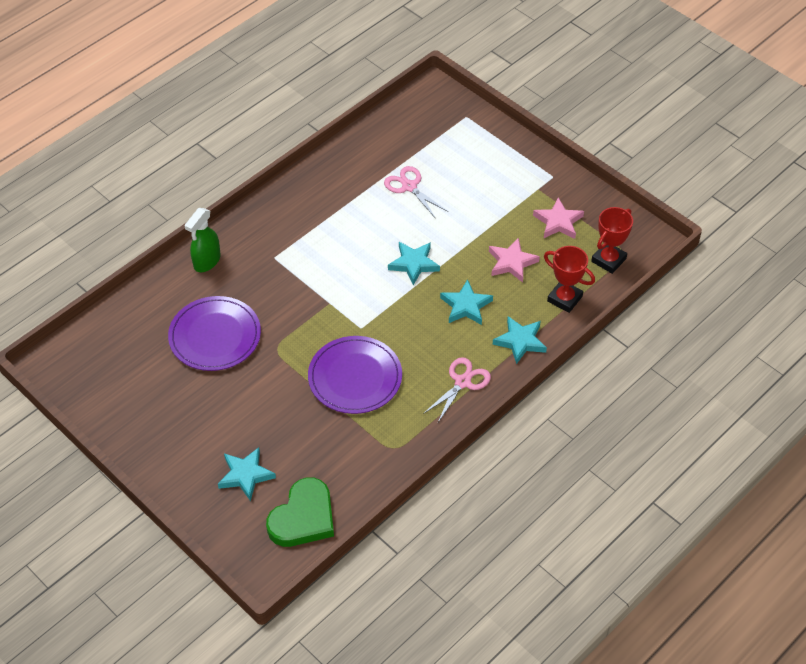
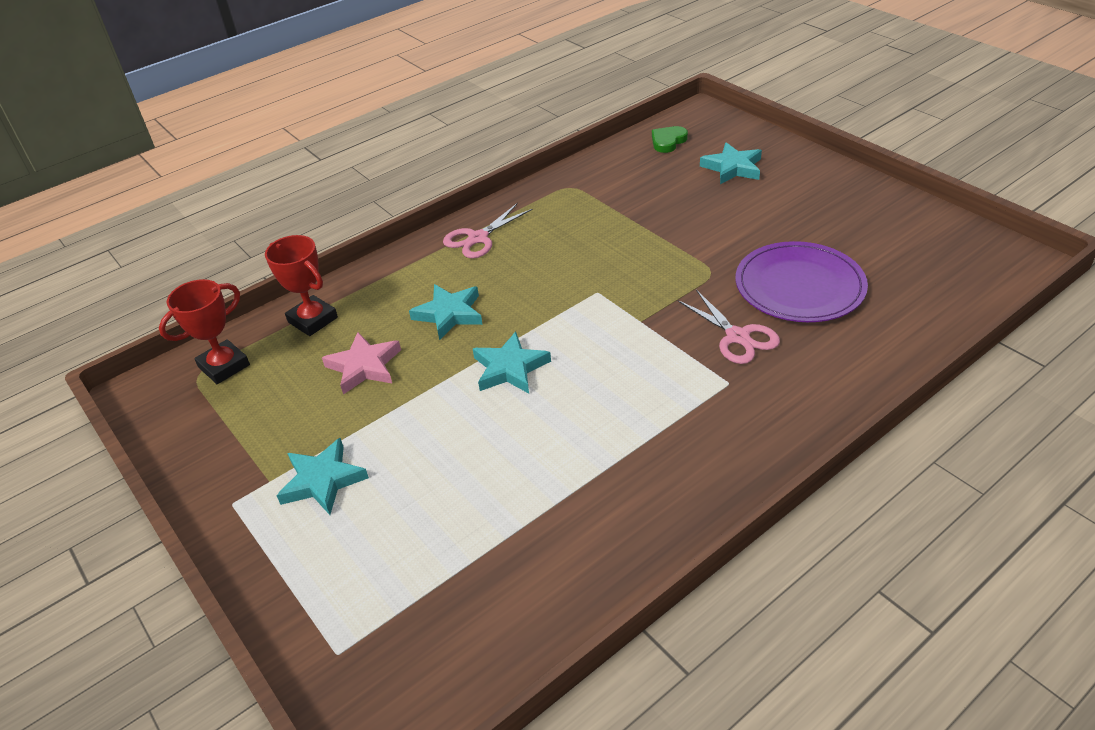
camera: 170 degrees left, 10 degrees down
(207, 261) = (838, 380): green spray bottle -> none
(303, 517) = (668, 141): green heart -> green heart, size x0.53
(355, 377) = (608, 243): purple plate -> none
(409, 187) = (492, 495): pink scissors -> pink scissors (737, 337)
(520, 341) = (393, 275): turquoise star -> turquoise star (322, 481)
(558, 222) = (266, 423): pink star -> none

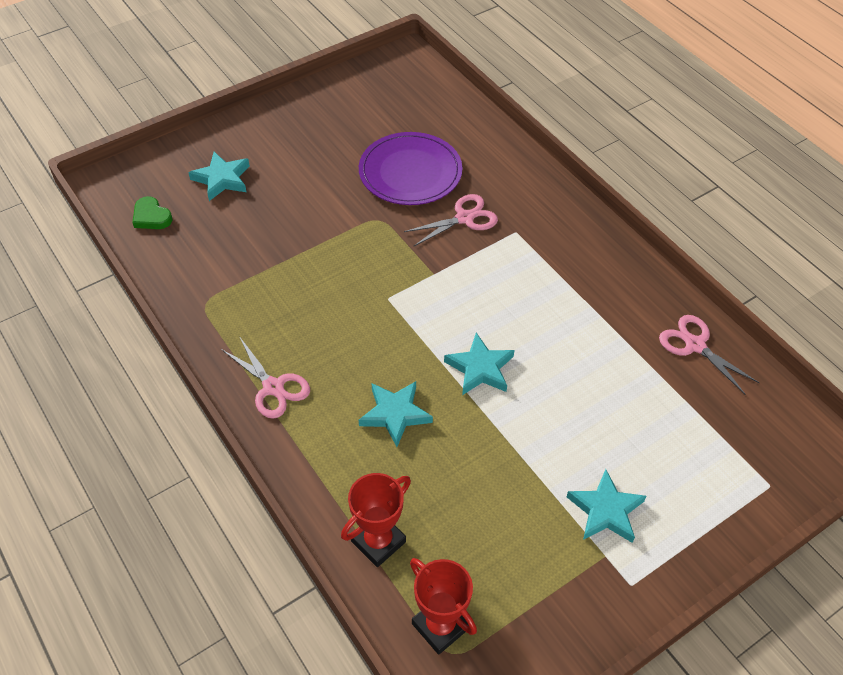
camera: 90 degrees left, 10 degrees up
(364, 366) = (461, 486): pink star -> none
(567, 575) = (695, 345): none -> pink scissors

